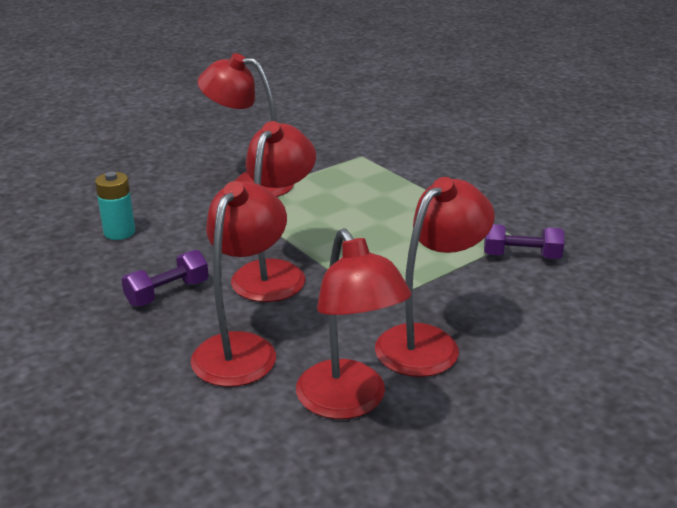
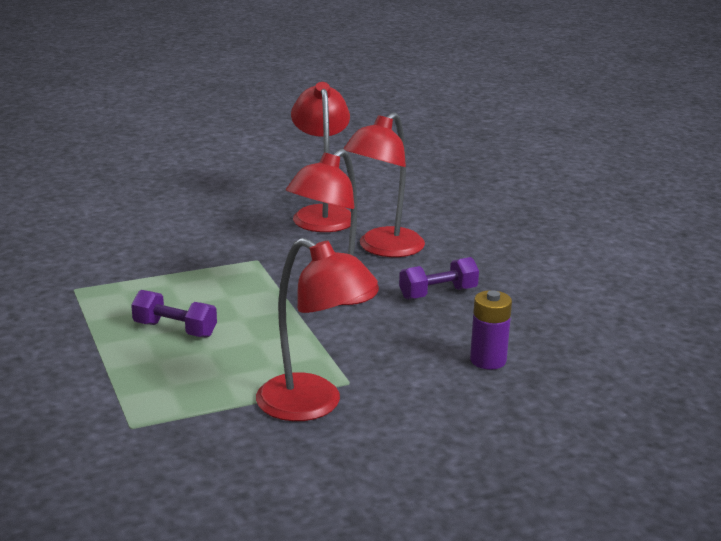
camera: 165 degrees left, 5 degrees down
(119, 232) = (488, 360): turquoise battery -> purple battery
(428, 342) = (241, 233): red lamp -> none
(521, 256) = (93, 274): purple dumbbell -> purple dumbbell (175, 330)

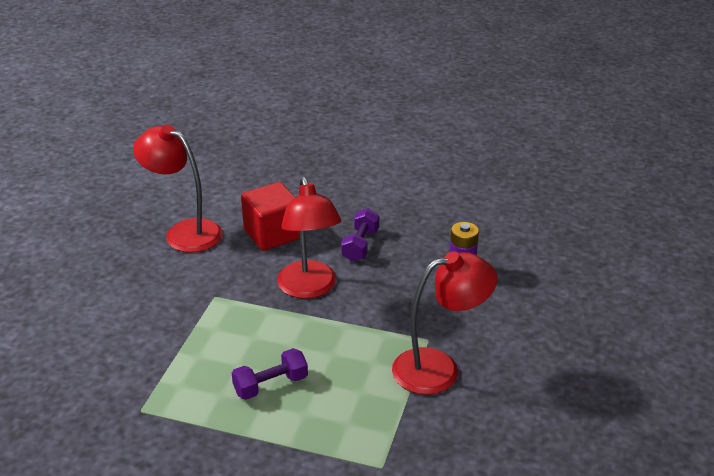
camera: 50 degrees left, 10 degrees up
(383, 249) = (272, 234): red lamp -> red cube

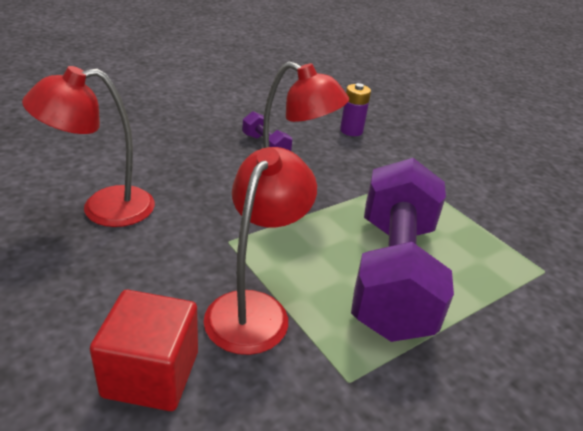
camera: 55 degrees left, 0 degrees up
(270, 385) = (393, 274): purple dumbbell -> purple dumbbell, size x2.41
(272, 234) = (188, 171): red cube -> red cube (151, 374)
(439, 368) = (449, 190): red lamp -> red lamp (254, 308)

